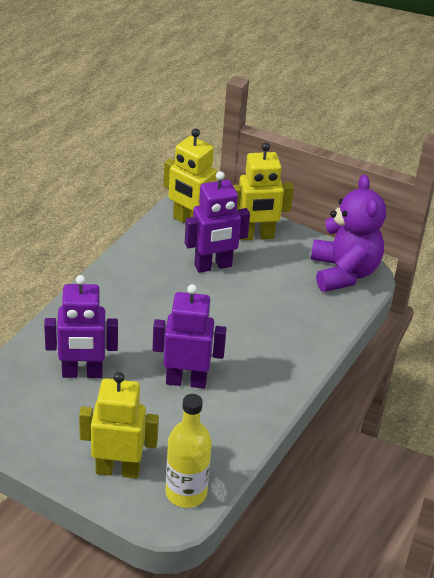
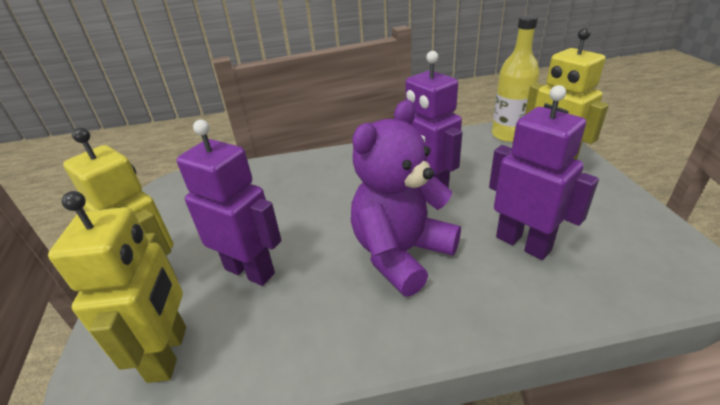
camera: 125 degrees left, 5 degrees down
(344, 272) = (180, 195): purple teddy bear -> purple teddy bear (401, 254)

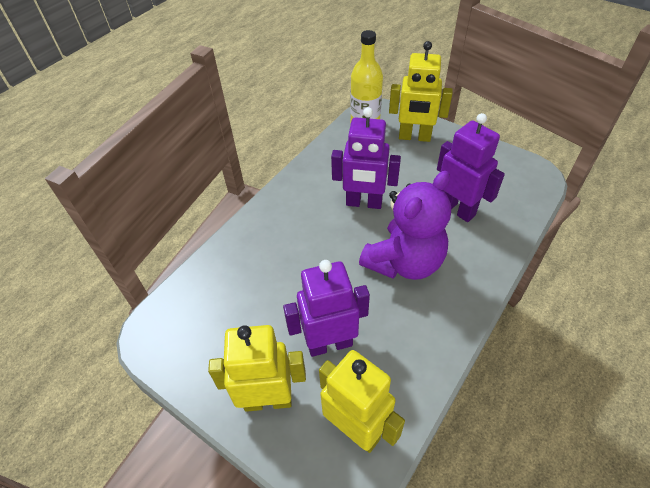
camera: 45 degrees left, 15 degrees up
(401, 254) = (404, 262): purple teddy bear -> purple teddy bear turned 135 degrees counterclockwise
(523, 243) = (457, 209): purple robot -> purple robot turned 45 degrees clockwise

